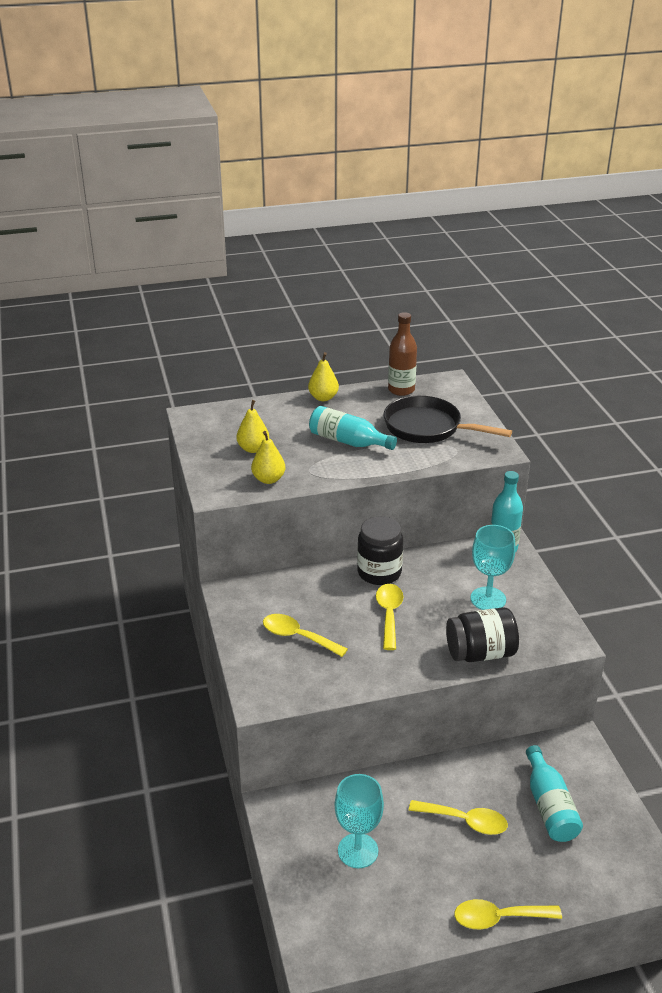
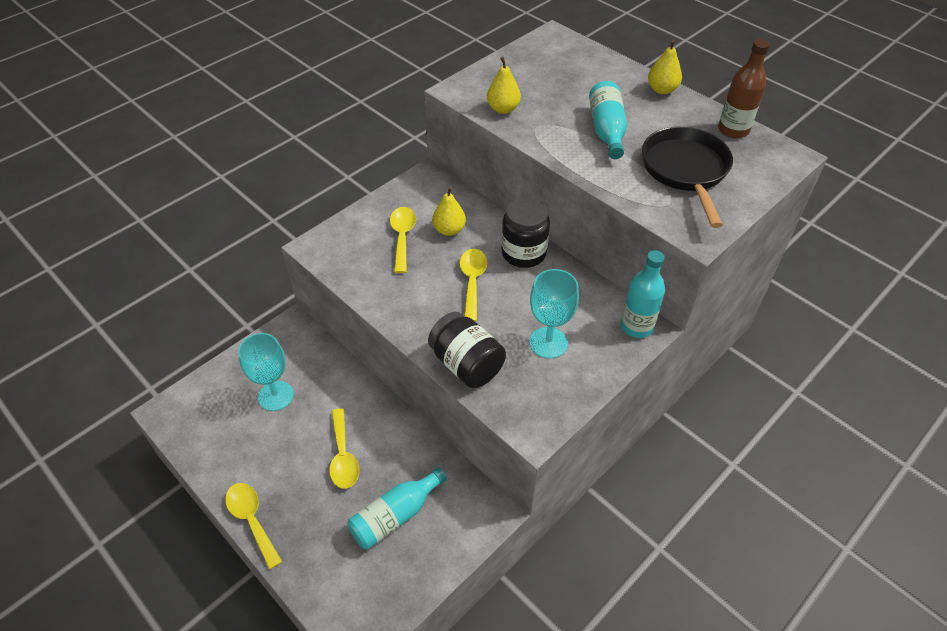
camera: 60 degrees right, 15 degrees up
(253, 449) = (539, 84): yellow pear -> yellow pear (449, 230)
(389, 614) = (472, 281): yellow spoon -> yellow spoon turned 60 degrees counterclockwise

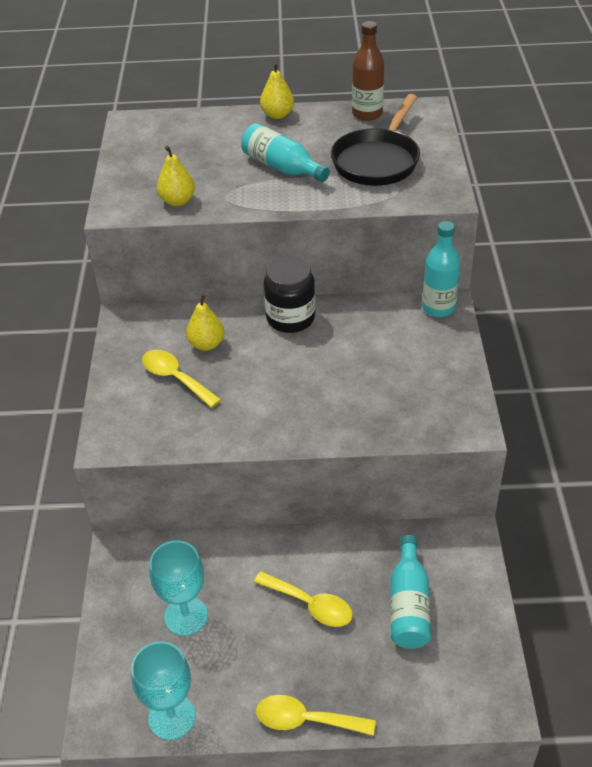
camera: 45 degrees left, 5 degrees down
(466, 364) = (364, 426): black jar -> none
(472, 281) = (282, 367): yellow spoon -> none
(548, 342) = (398, 364): turquoise goblet -> turquoise goblet (172, 717)
(686, 171) = (377, 160): black pan -> black pan turned 105 degrees counterclockwise

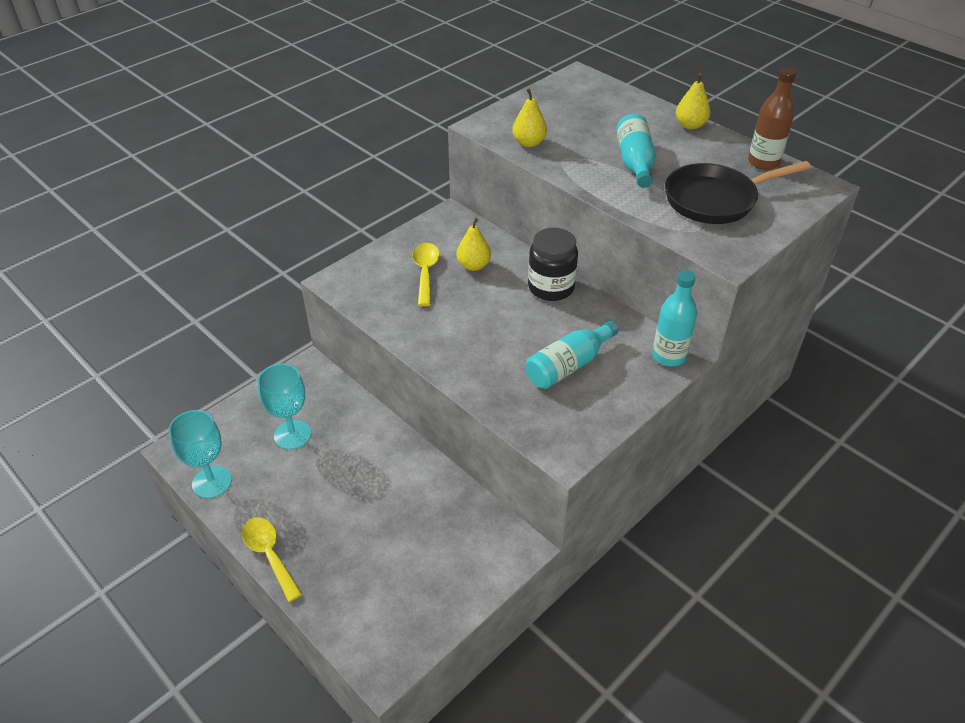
camera: 45 degrees right, 0 degrees up
(310, 605) = (364, 493): yellow spoon -> none
(408, 605) = (420, 550): turquoise bottle -> turquoise bottle (568, 365)

